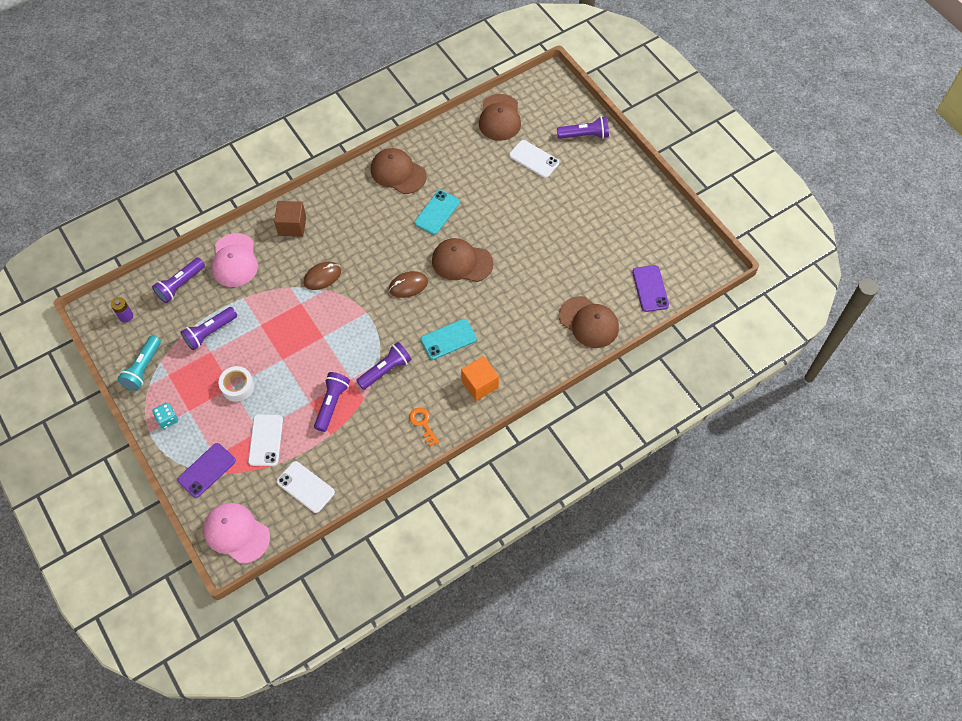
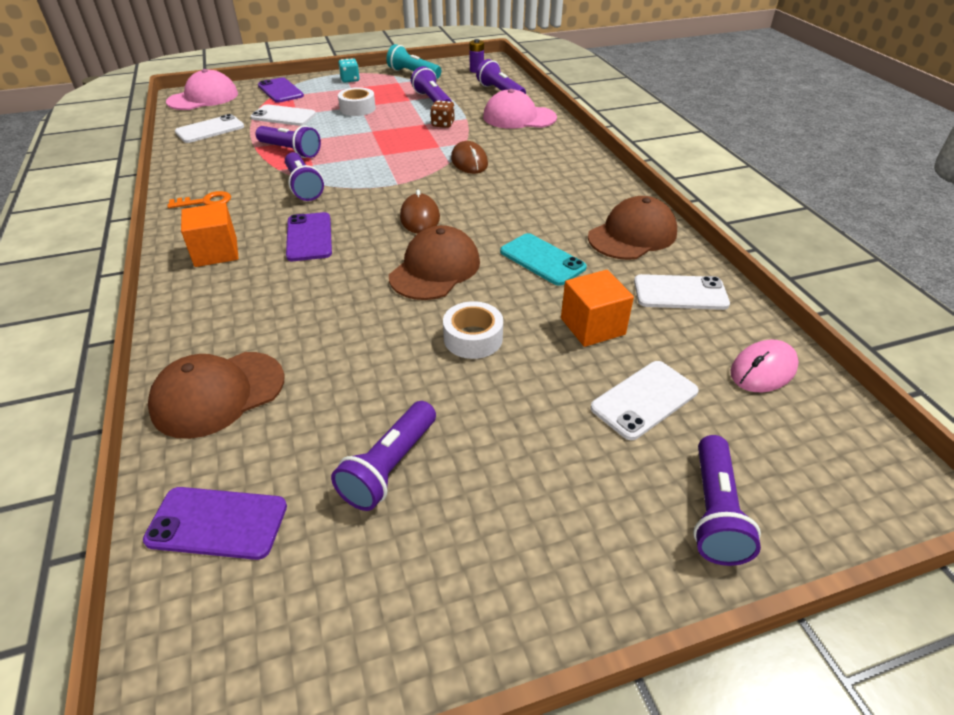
camera: 105 degrees right, 20 degrees down
(259, 311) = (443, 124): none -> brown dice
(292, 226) = (557, 151): brown cube -> none
(448, 339) = (309, 237): turquoise phone -> purple phone
(450, 149) = (680, 293): none -> white phone
(489, 183) = (592, 326): none -> orange cube
(499, 118) = (763, 370): brown cap -> pink mouse
(515, 230) = (473, 338): none -> white tape
(603, 241) = (389, 467): none -> purple flashlight

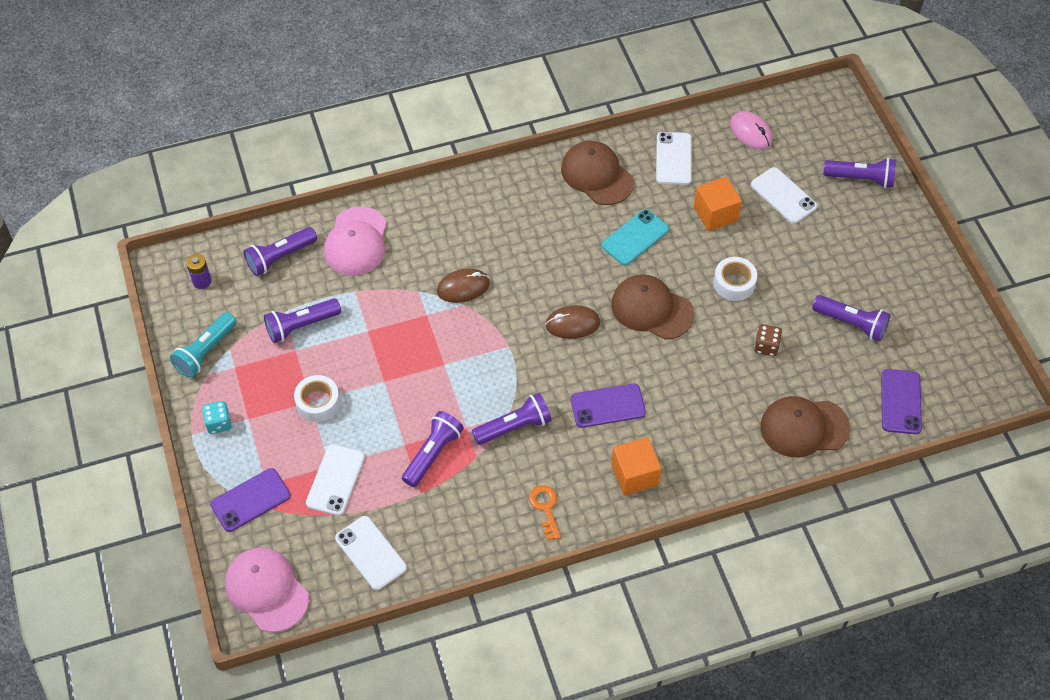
camera: 90 degrees left, 15 degrees up
(218, 394) = (804, 427): brown cap -> brown cap turned 120 degrees clockwise
(443, 124) = (370, 313): brown dice -> brown dice (766, 346)

